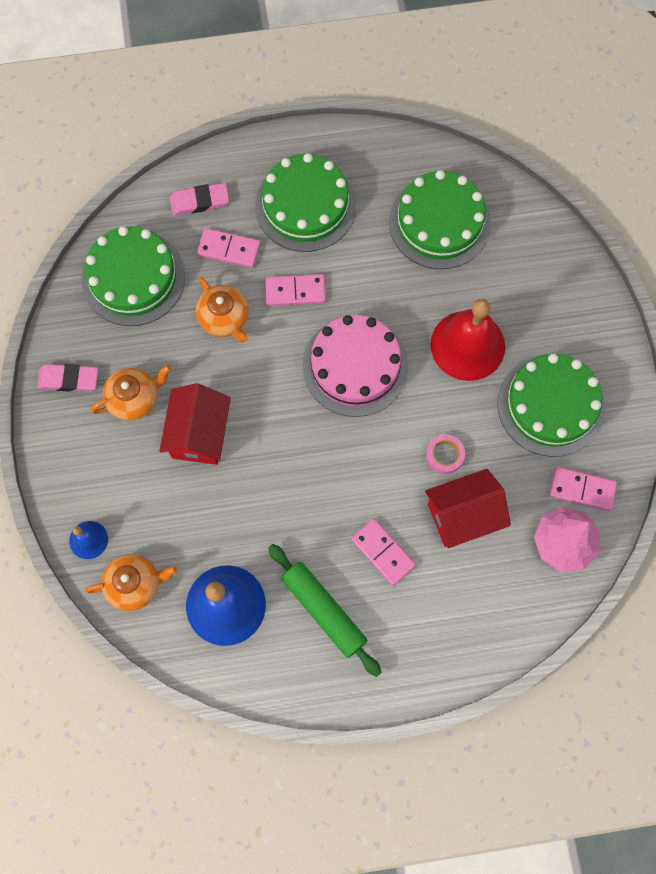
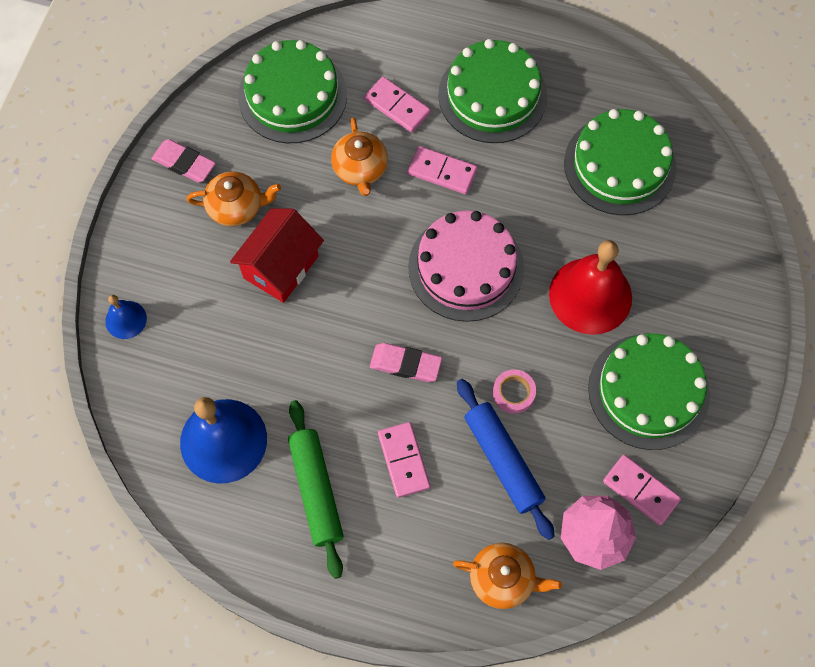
camera: 25 degrees right, 5 degrees down
(135, 584) = (147, 381): orange teapot -> orange teapot (503, 579)
(200, 201) = (391, 51): pink eraser -> pink eraser (405, 364)
(463, 515) = (503, 461): red house -> blue rolling pin

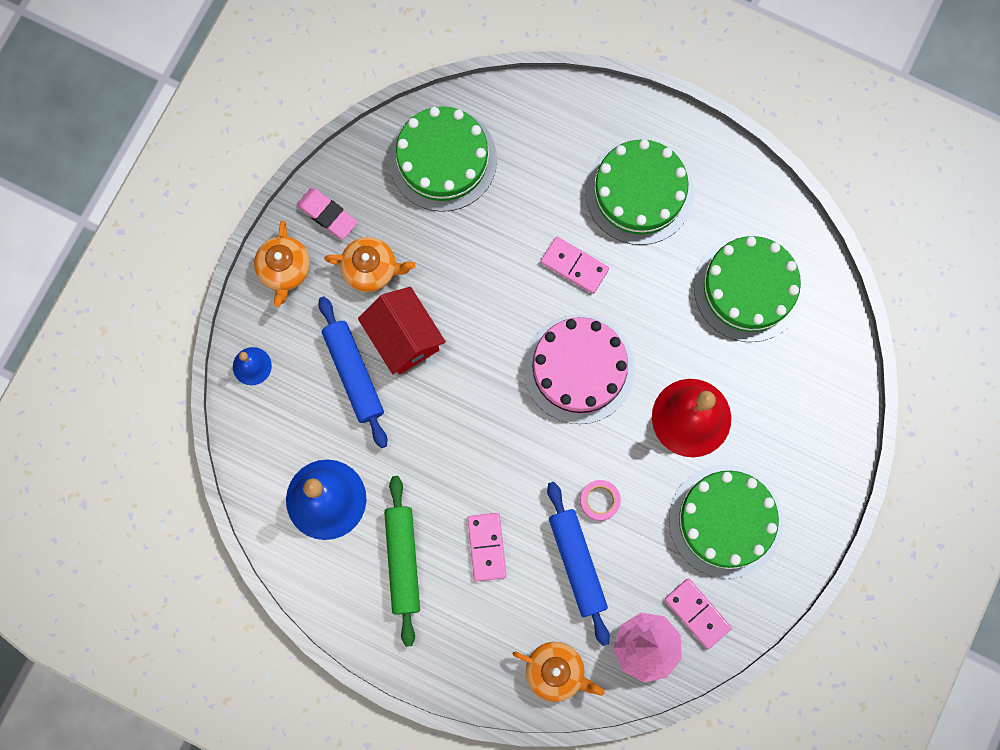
camera: 10 degrees right, 10 degrees up
(234, 310) = (354, 374): none -> blue rolling pin
(281, 267) = (404, 338): red house -> red house turned 75 degrees counterclockwise
(360, 169) = (496, 249): orange teapot -> orange teapot (284, 270)
(397, 106) = (543, 188): pink domino -> none
(405, 364) = (504, 455): pink eraser -> none

